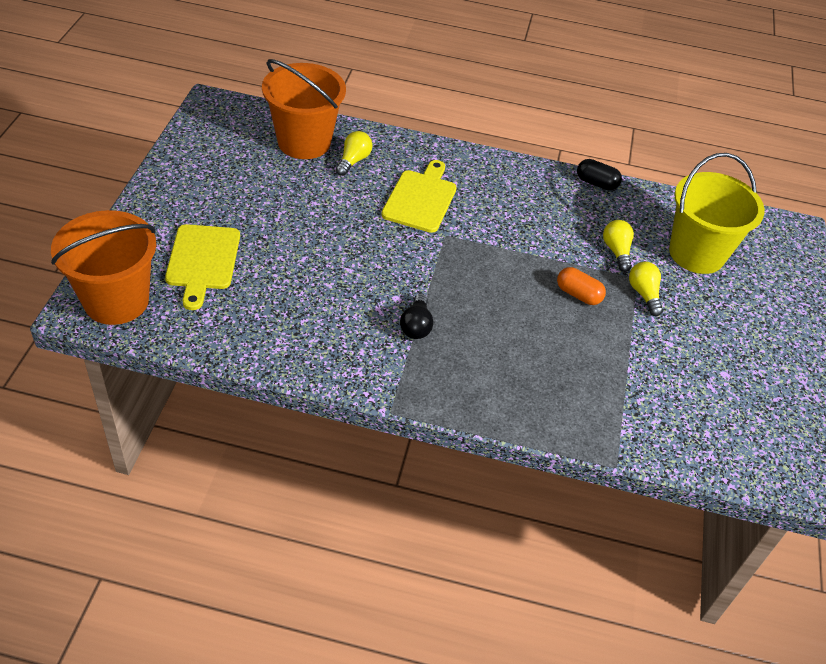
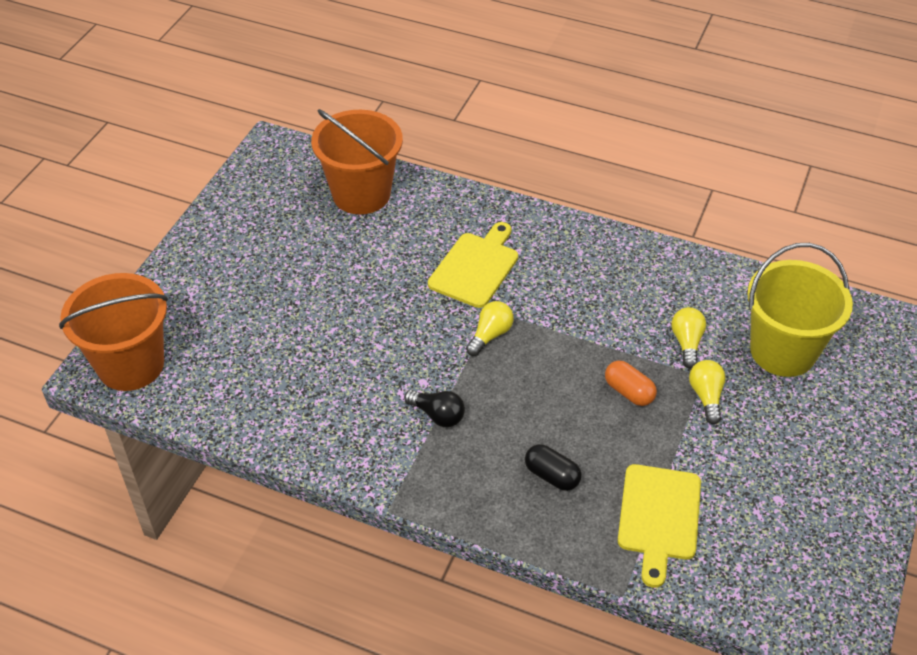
camera: 15 degrees right, 0 degrees up
(202, 261) = (226, 326): yellow cutting board -> yellow cutting board (658, 517)
(353, 161) = (411, 218): yellow light bulb -> yellow light bulb (490, 335)
(416, 326) = (437, 415): black light bulb -> black light bulb turned 75 degrees counterclockwise
(596, 183) = (683, 258): black capsule -> black capsule (552, 475)

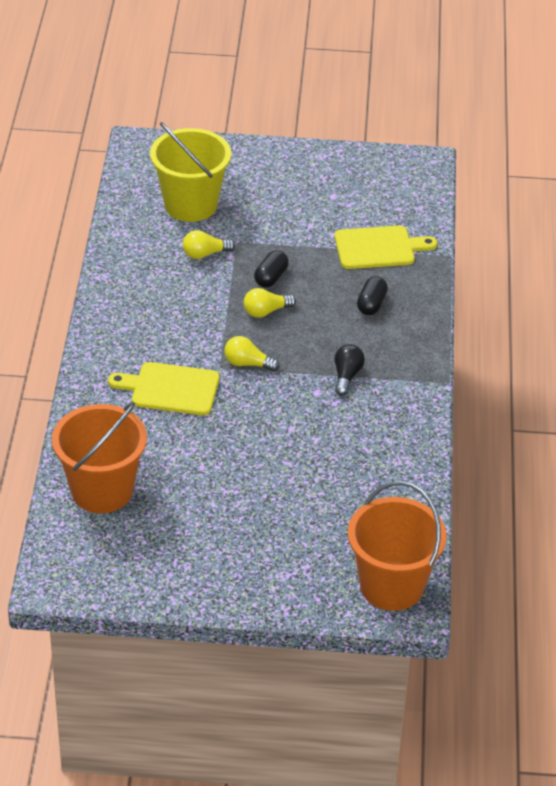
camera: 110 degrees left, 5 degrees down
(629, 392) = (271, 277): orange capsule -> black capsule
(706, 396) = (256, 238): yellow light bulb -> yellow light bulb (266, 311)

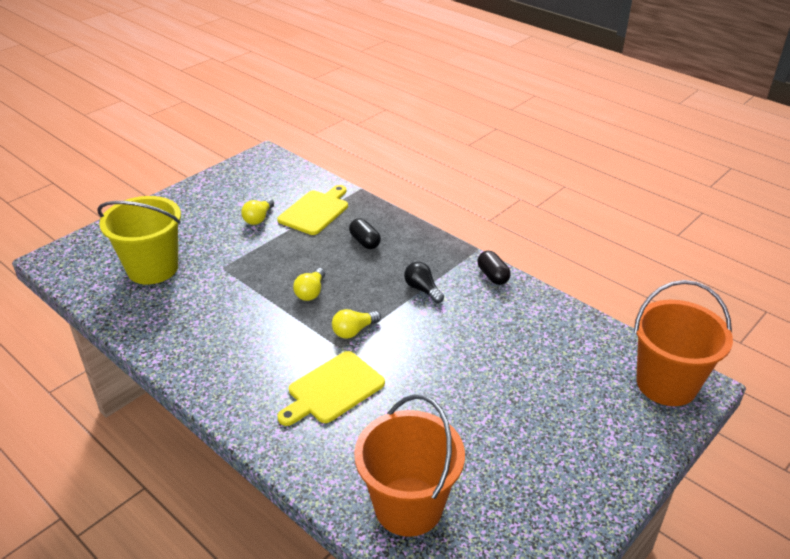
camera: 50 degrees left, 5 degrees down
(205, 254) = (212, 289): yellow light bulb -> yellow light bulb (258, 218)
(271, 277) = (280, 271): black capsule -> black capsule (492, 276)

